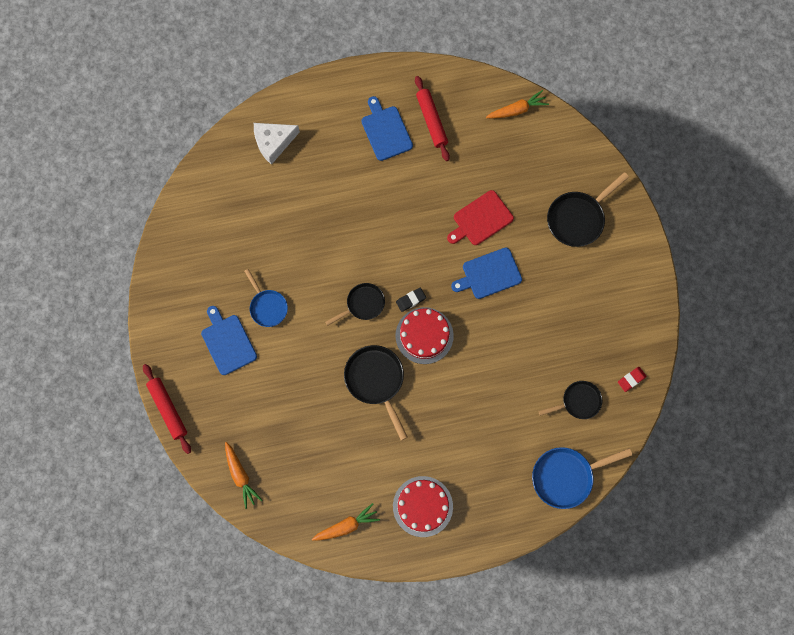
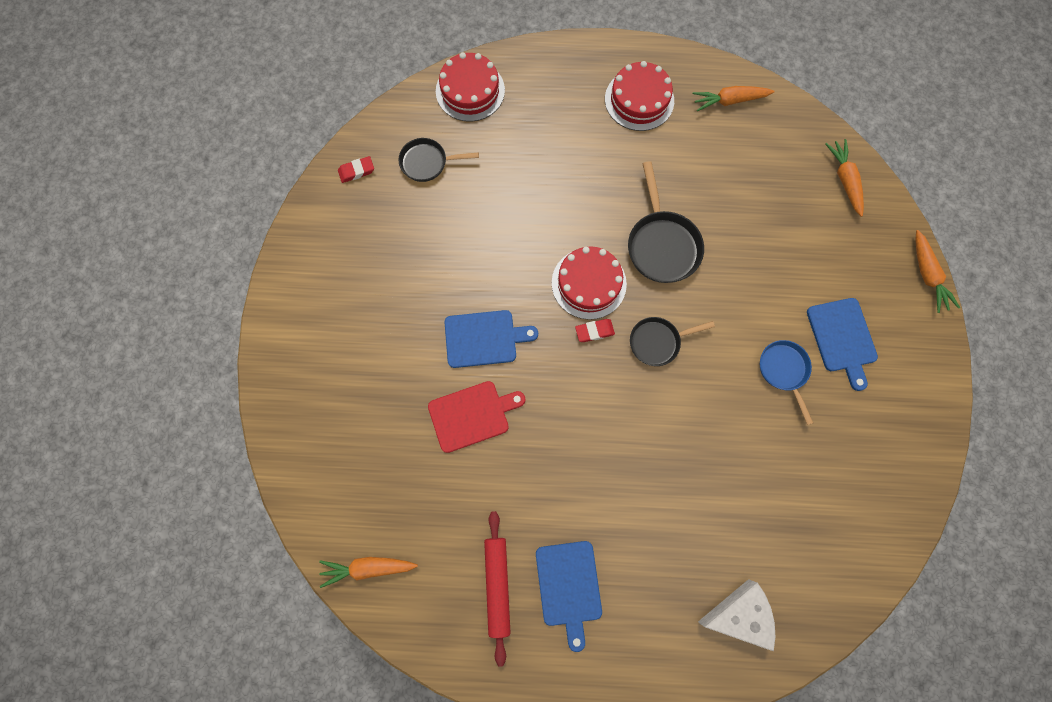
camera: 165 degrees left, 0 degrees up
(168, 409) = (927, 275): red rolling pin -> orange carrot
(411, 300) = (594, 331): black eraser -> red eraser
(566, 477) = (470, 90): blue pan -> red cake
(578, 218) = (343, 381): black pan -> none

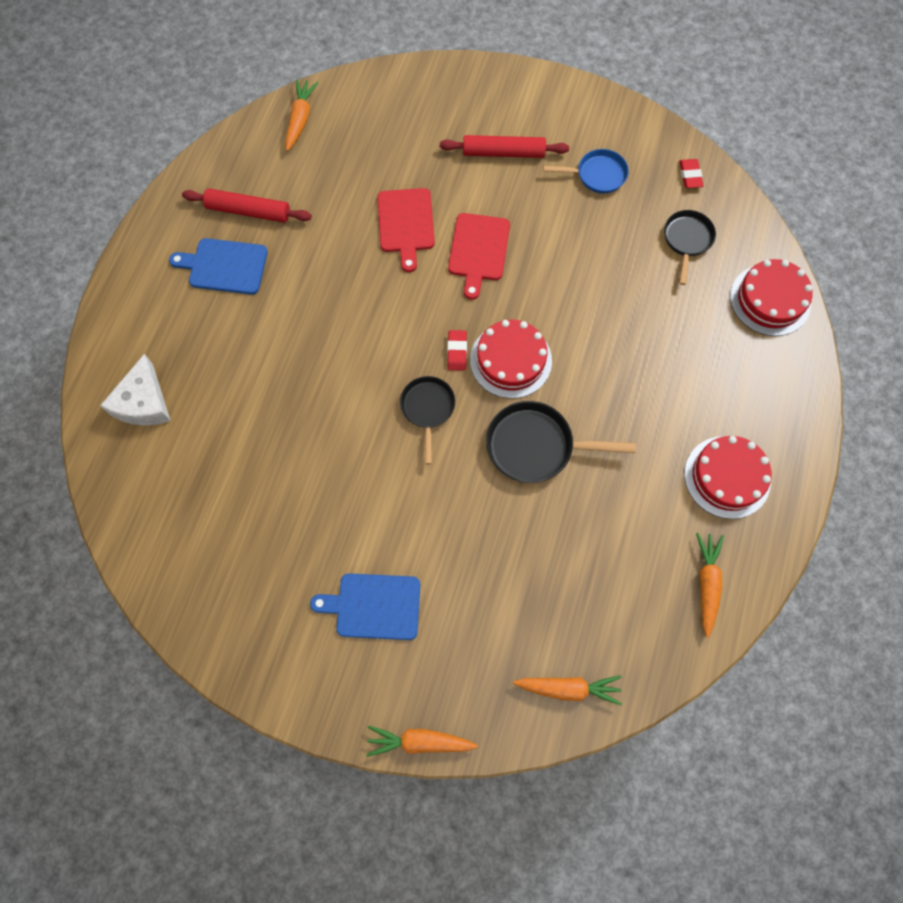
camera: 105 degrees right, 5 degrees down
(367, 342) = (503, 153): none -> red rolling pin
(484, 338) = (478, 250): blue cutting board -> red cutting board
(783, 371) = (358, 528): blue pan -> blue pan (597, 175)

